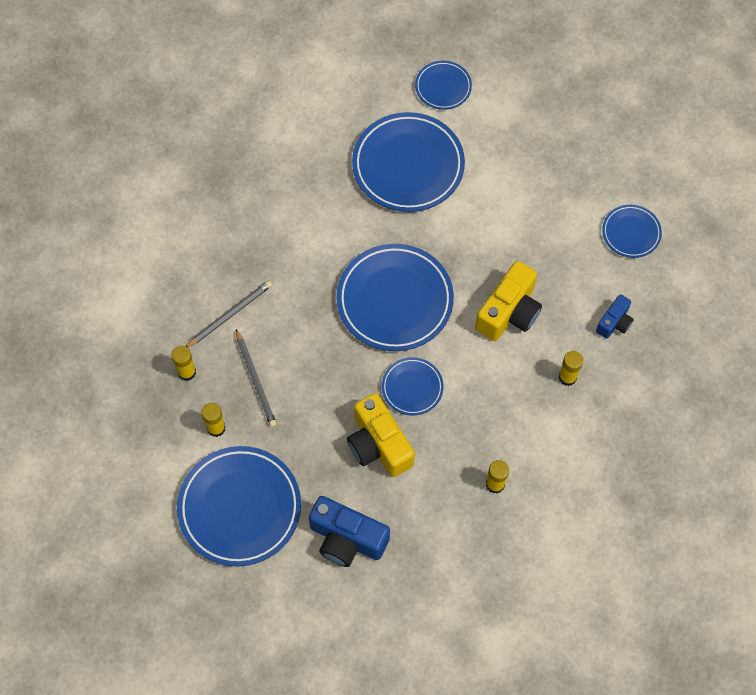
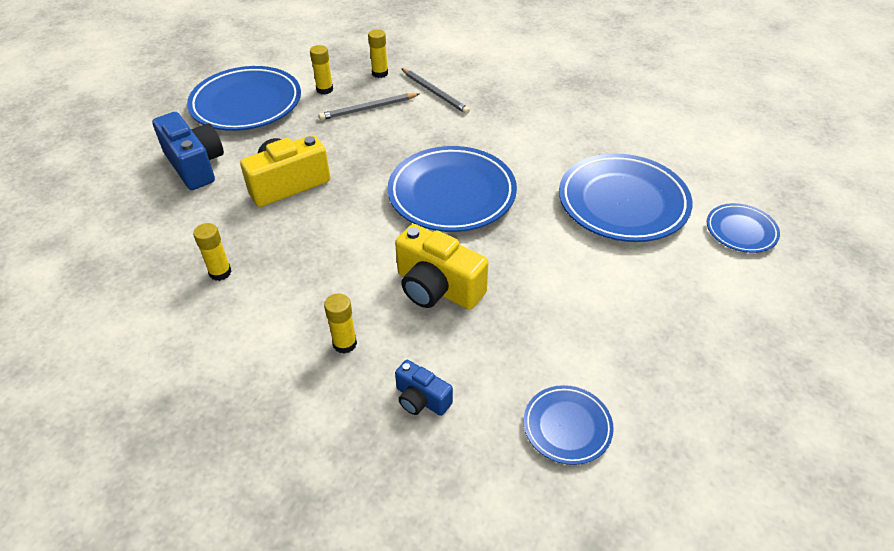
camera: 90 degrees right, 20 degrees down
(347, 539) = (195, 165): blue camera -> blue camera turned 120 degrees clockwise
(412, 387) = (348, 207): blue plate -> none

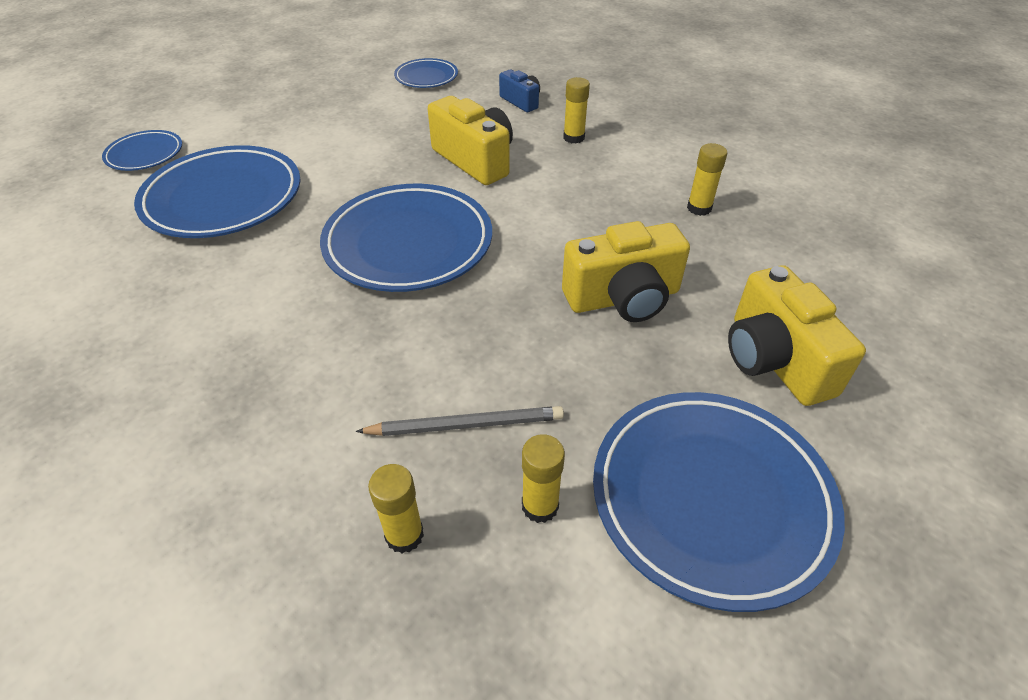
camera: 165 degrees left, 0 degrees up
(195, 165) = (774, 360): blue camera -> yellow camera
(435, 93) = (323, 439): grey pencil -> none

